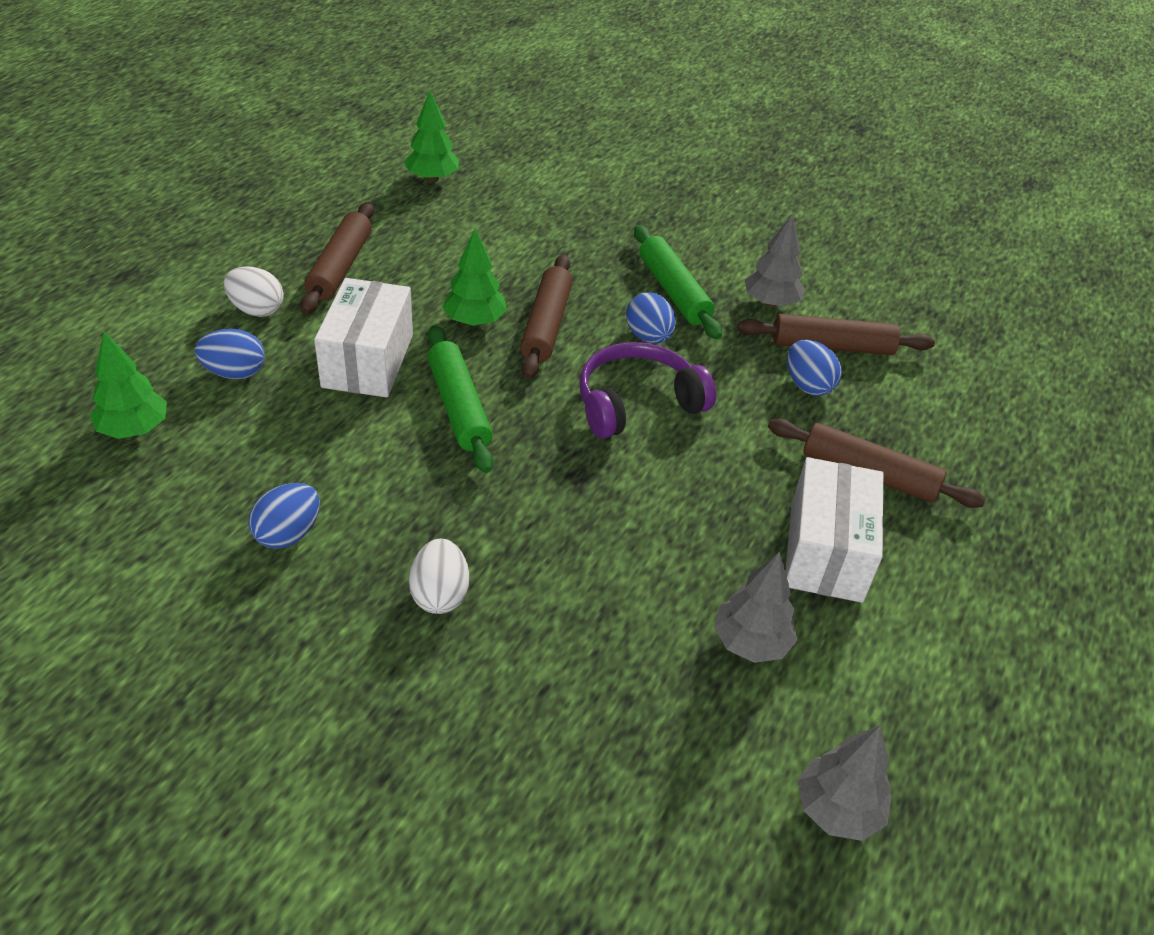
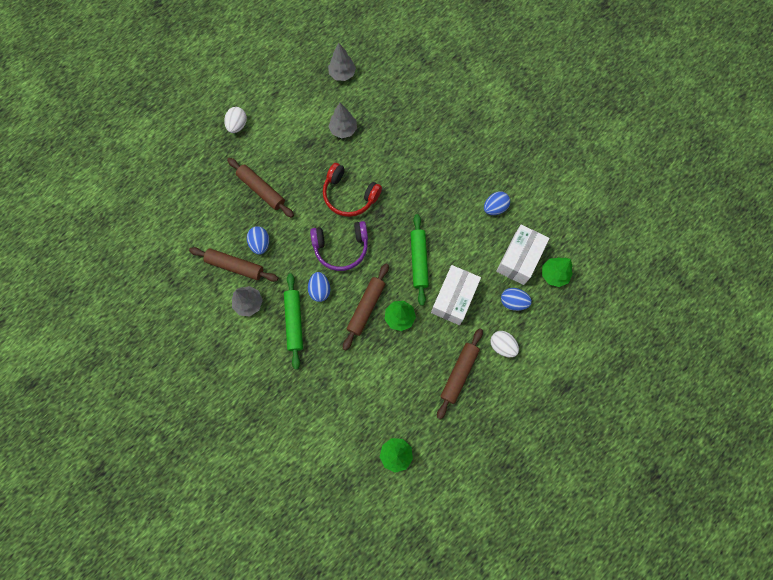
camera: 160 degrees left, 30 degrees up
(440, 594) = (444, 170): white egg -> white egg (237, 125)
(663, 497) = (349, 195): none -> red headphones
(826, 551) = (298, 159): white box -> white box (519, 259)

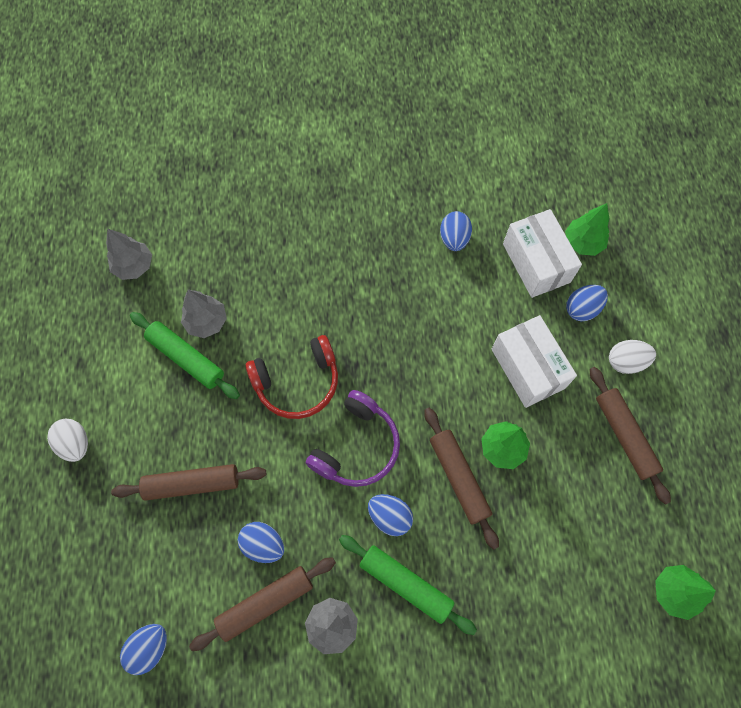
camera: 50 degrees left, 5 degrees down
(178, 233) = (150, 647): none -> blue egg
(418, 261) = (449, 370): green rolling pin -> green rolling pin (186, 358)

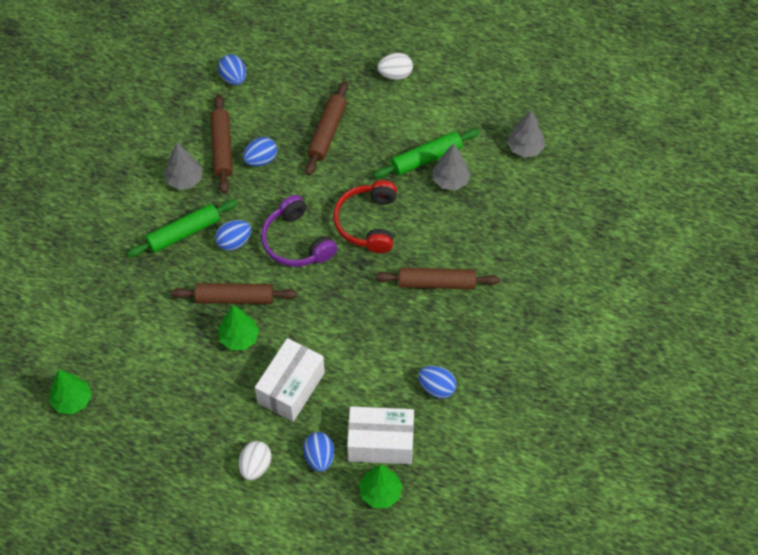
camera: 115 degrees right, 10 degrees down
(528, 368) = (291, 388): white box -> white box turned 60 degrees counterclockwise
(624, 436) = (198, 430): brown rolling pin -> brown rolling pin (436, 283)

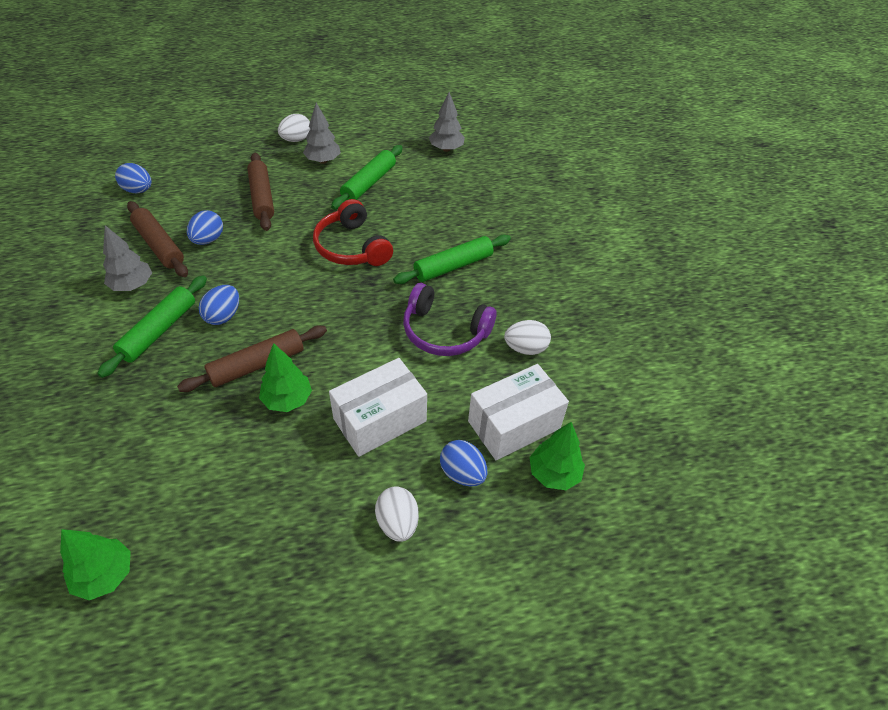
camera: 35 degrees left, 10 degrees down
(291, 388) = (380, 420): white box -> white box turned 60 degrees clockwise
(296, 242) = (291, 289): purple headphones -> purple headphones (444, 332)
(436, 283) = (453, 266): brown rolling pin -> green rolling pin
(437, 388) = (525, 348): blue egg -> white egg
(450, 180) = (403, 190): grey tree -> grey tree (323, 161)

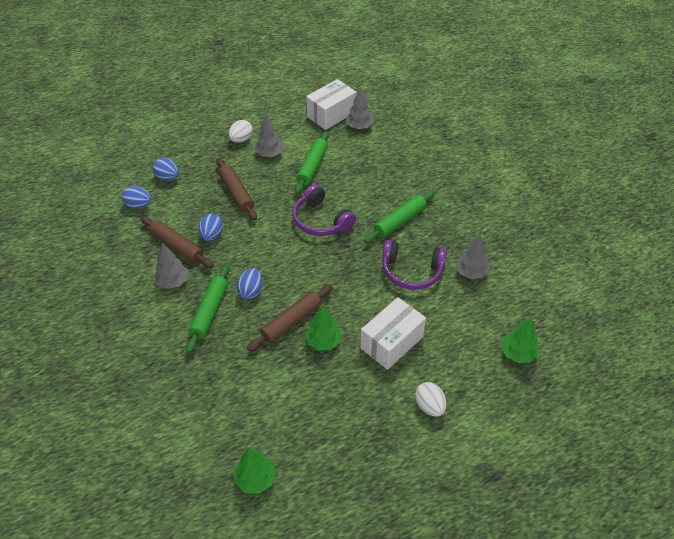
camera: 10 degrees left, 0 degrees up
(351, 247) = (321, 220): red headphones -> purple headphones
(462, 473) = (459, 366): blue egg -> blue egg (167, 177)
(514, 425) = (481, 327): white box -> white box (331, 114)
(525, 348) = (471, 272): white egg -> grey tree

